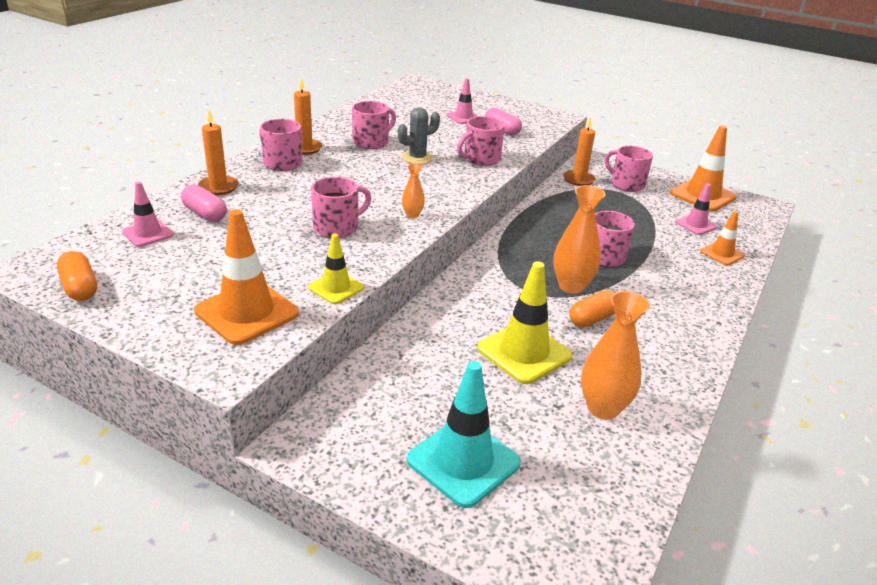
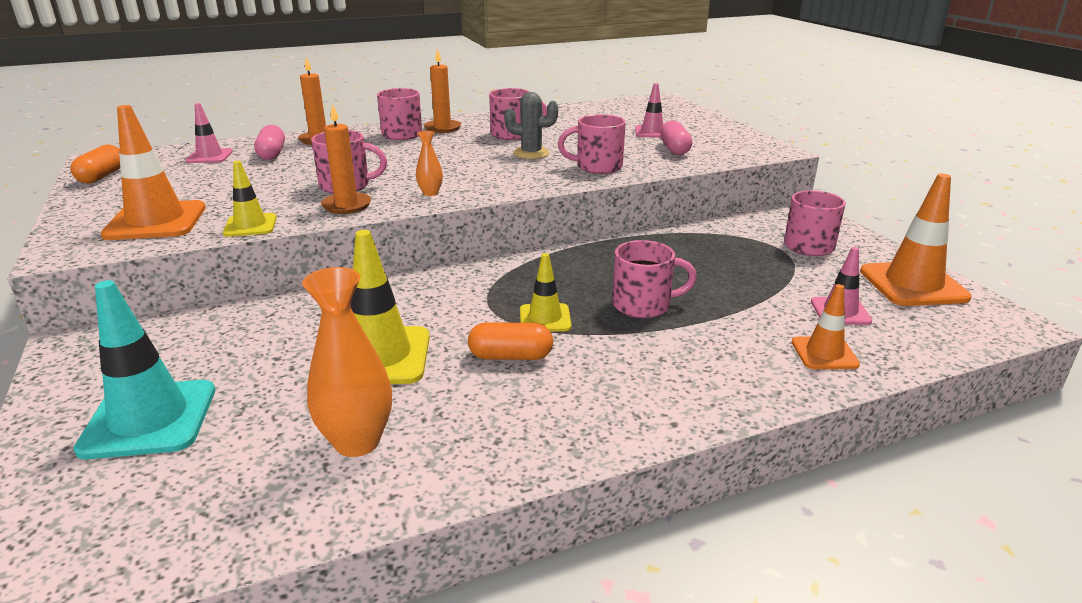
camera: 40 degrees right, 5 degrees down
(571, 286) = (545, 318): orange vase -> yellow traffic cone
(578, 180) = (746, 227): orange candle -> orange candle (346, 205)

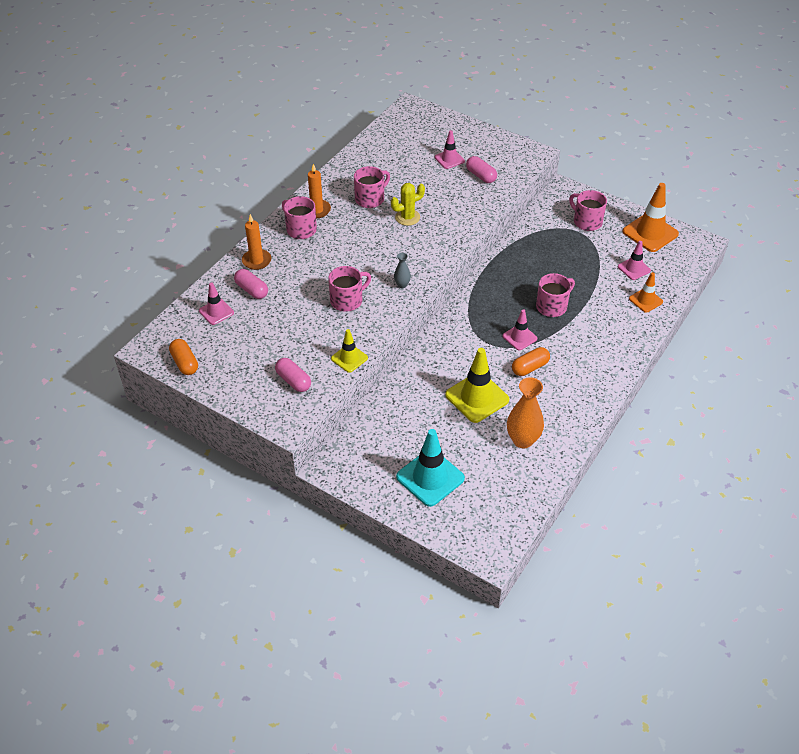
camera: 35 degrees left, 20 degrees up
(156, 221) = (293, 381): orange traffic cone -> pink capsule
(346, 205) = (373, 317): orange candle -> none
(430, 193) = (402, 285): orange vase -> grey vase
(531, 153) = (407, 217): grey cactus -> yellow cactus
(545, 318) = (519, 337): yellow traffic cone -> pink traffic cone
(597, 167) = (459, 216): pink mug -> none

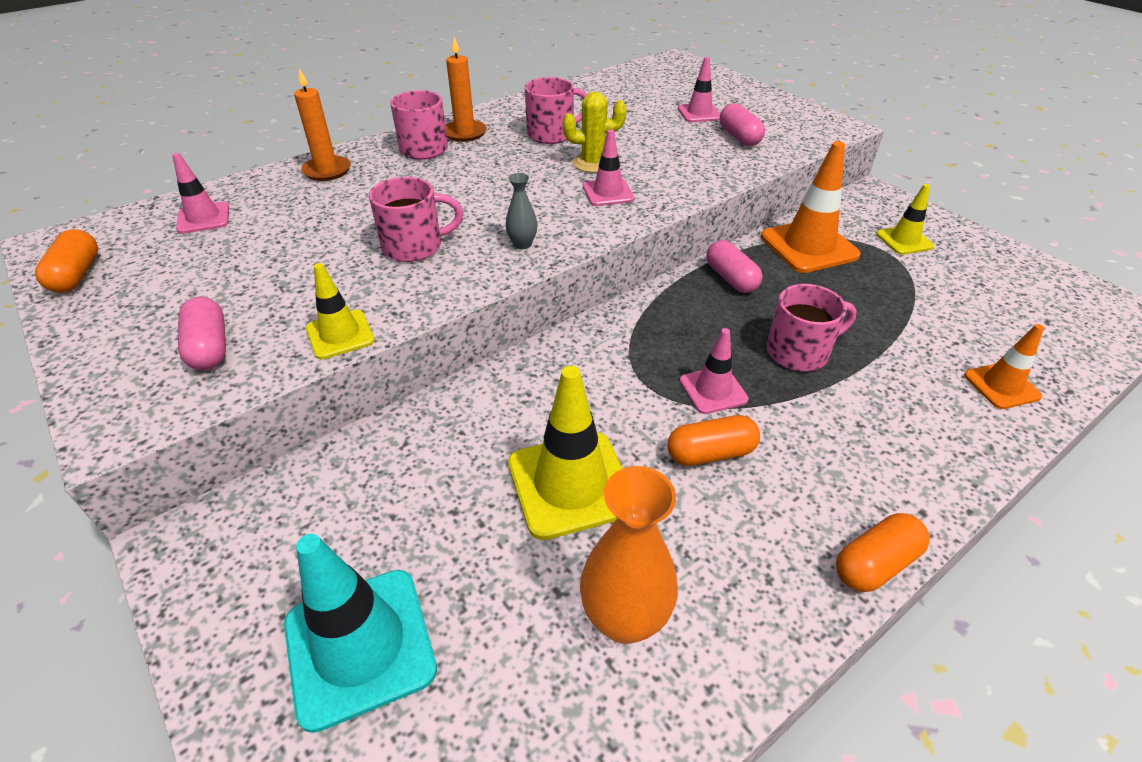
camera: 20 degrees right, 5 degrees down
(252, 290) = (283, 203): pink capsule -> pink capsule (731, 278)
(586, 221) = (904, 240): pink mug -> yellow traffic cone
(608, 393) = (875, 563): none -> orange capsule
(634, 268) = (983, 326): pink traffic cone -> pink traffic cone (608, 193)
(650, 233) = (1024, 278): orange traffic cone -> orange traffic cone (808, 246)

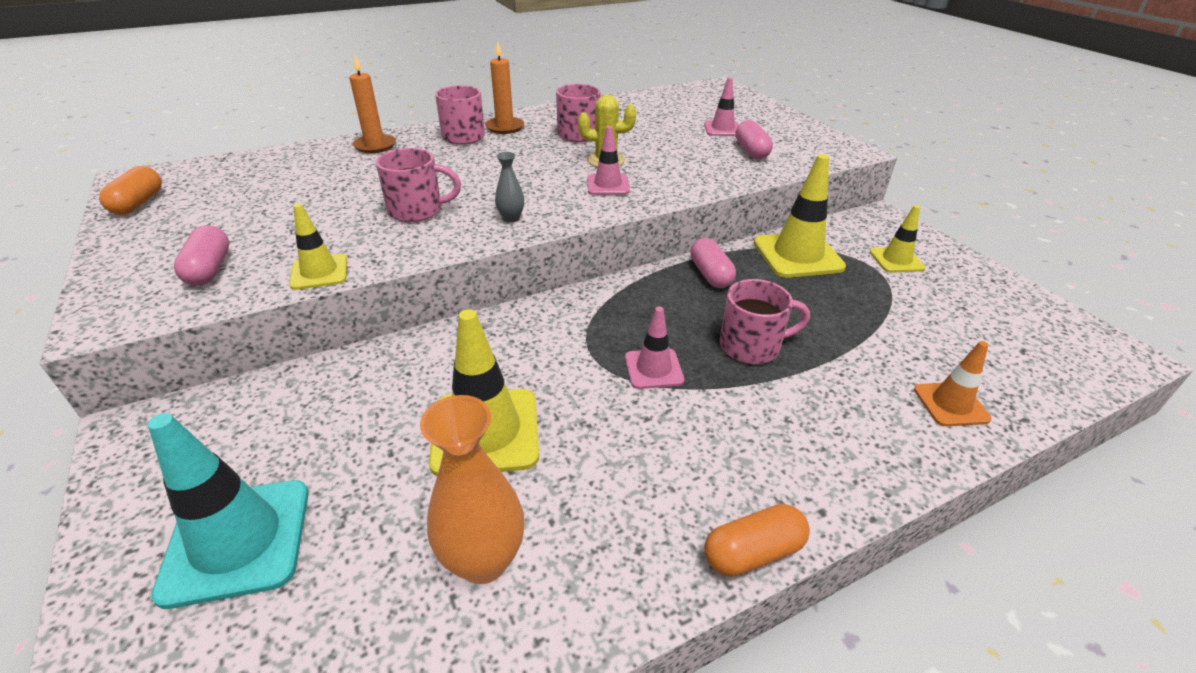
camera: 10 degrees right, 5 degrees down
(203, 218) = (258, 172): pink traffic cone -> none
(710, 453) = (628, 424): orange capsule -> none
(808, 246) = (797, 255): orange traffic cone -> yellow traffic cone

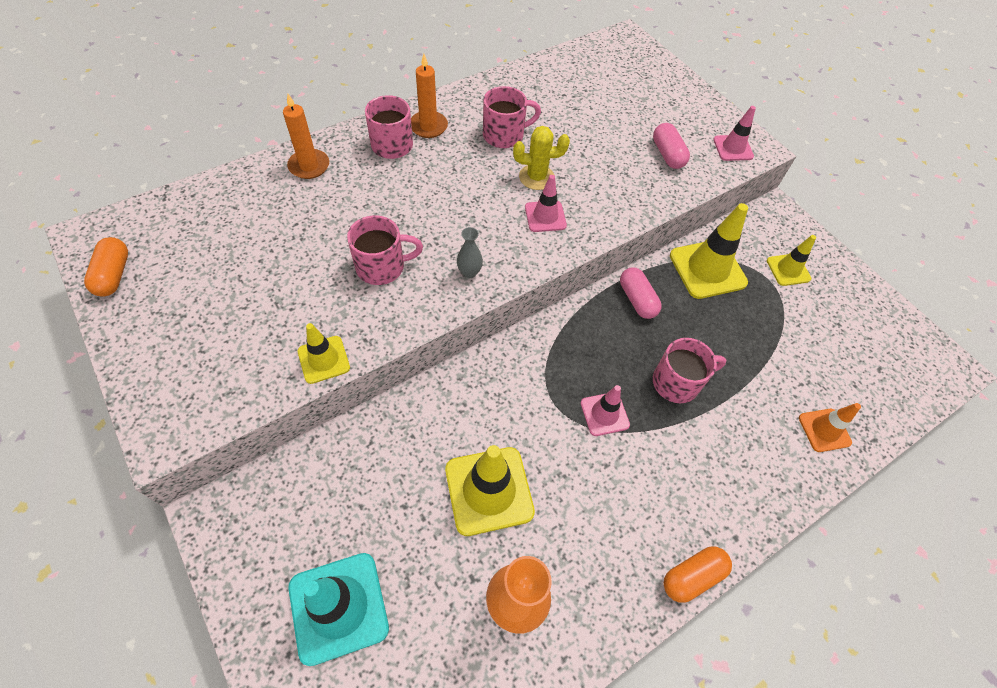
camera: 10 degrees left, 20 degrees up
(209, 269) = (225, 364): pink capsule -> none
(722, 129) = (637, 118): pink traffic cone -> pink traffic cone (733, 148)

